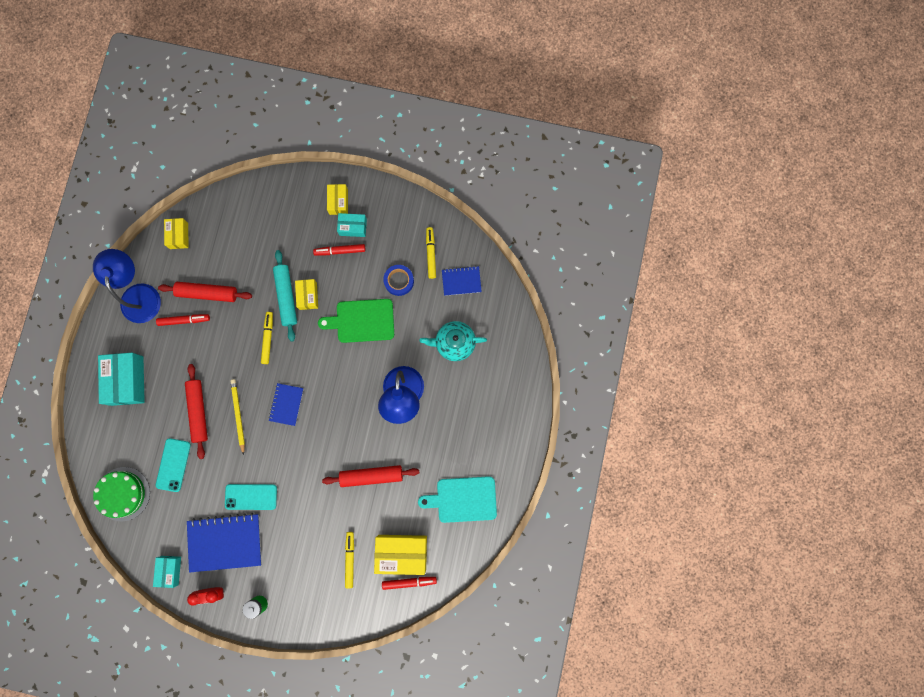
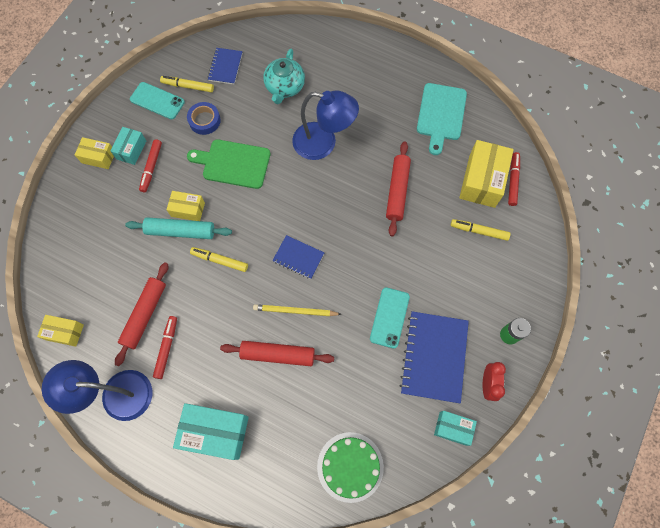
camera: 75 degrees left, 10 degrees down
(173, 465) = (331, 397): turquoise phone -> turquoise phone (157, 101)
(362, 321) = (233, 163): green cutting board -> green cutting board turned 90 degrees clockwise

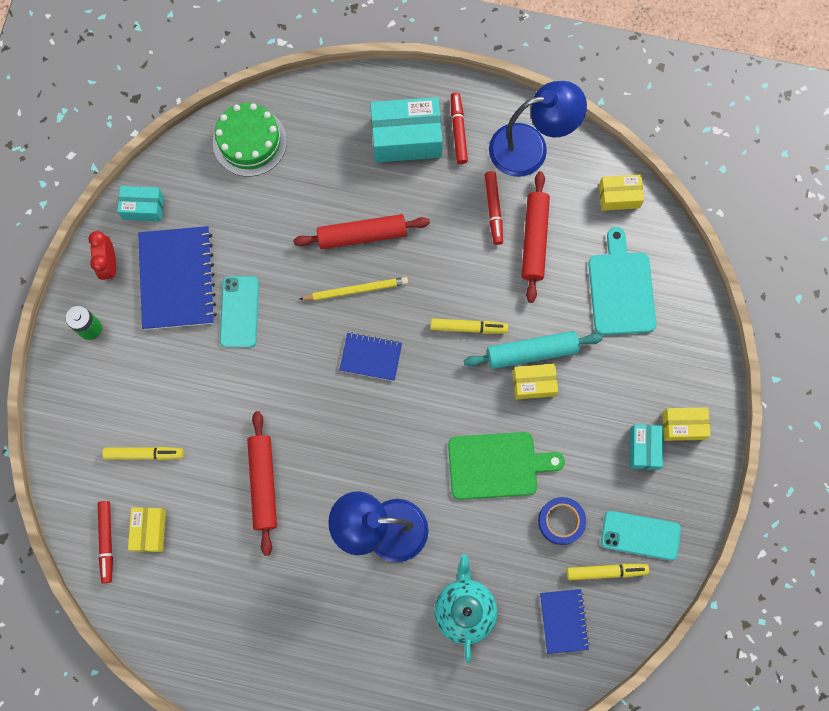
camera: 165 degrees right, 5 degrees up
(151, 167) = (605, 430): red marker -> red marker (458, 131)
(441, 114) = (224, 624): turquoise cutting board -> turquoise cutting board (621, 289)
(482, 181) = (149, 530): yellow box -> yellow box, size x0.57

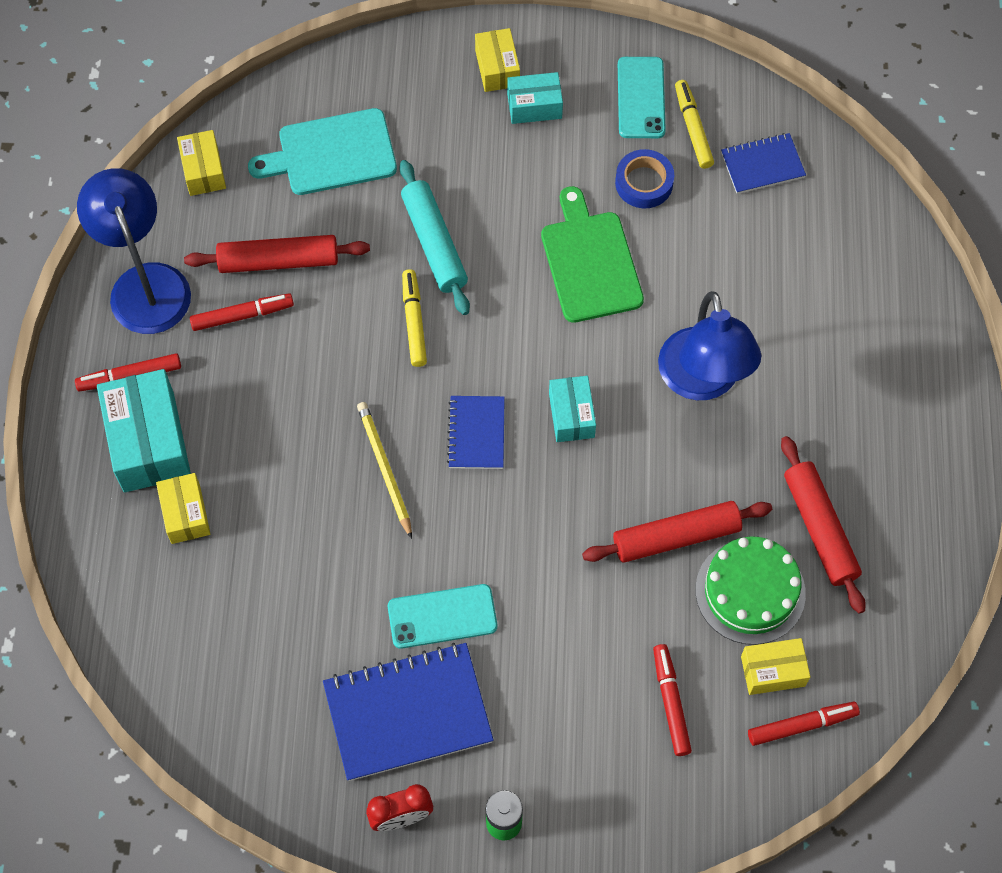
camera: 100 degrees left, 10 degrees down
(143, 207) = (304, 788): turquoise box -> turquoise box (571, 415)
(144, 454) = (671, 702): yellow marker -> red marker
(249, 142) = (178, 655): green cake -> green cake (750, 591)
(362, 235) = (303, 475): red rolling pin -> red rolling pin (819, 528)
(464, 610) = (777, 272): turquoise teapot -> none
(534, 384) = (476, 235): yellow box -> yellow box (185, 514)

